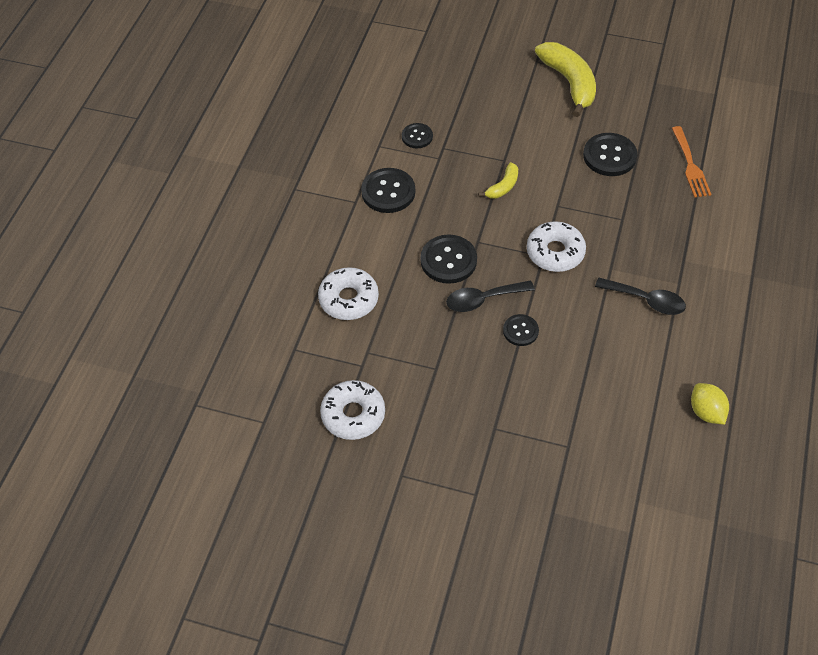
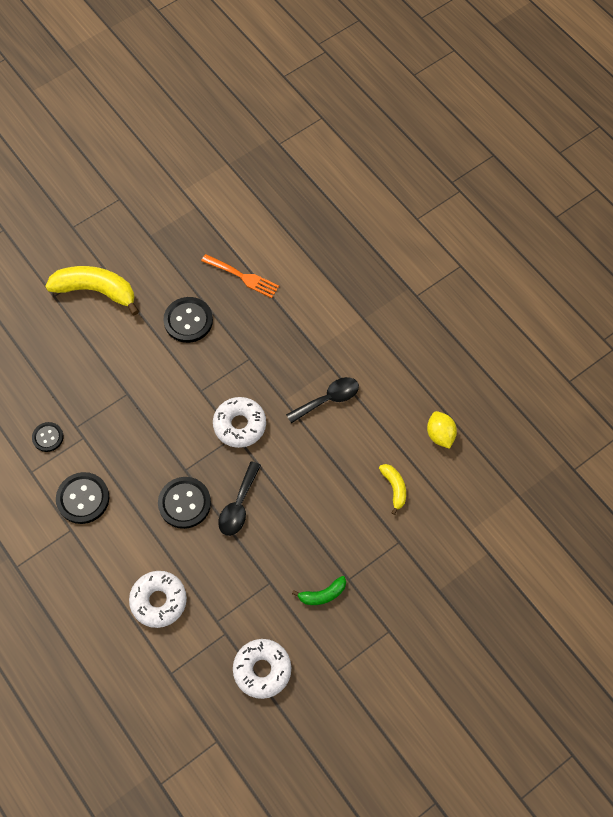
camera: 55 degrees left, 10 degrees up
(462, 416) = (322, 594): none -> green banana
(503, 186) = (151, 413): yellow banana -> yellow banana (394, 488)
(520, 331) = (285, 501): black button -> none
(706, 412) = (440, 435): yellow lemon -> yellow lemon turned 60 degrees clockwise

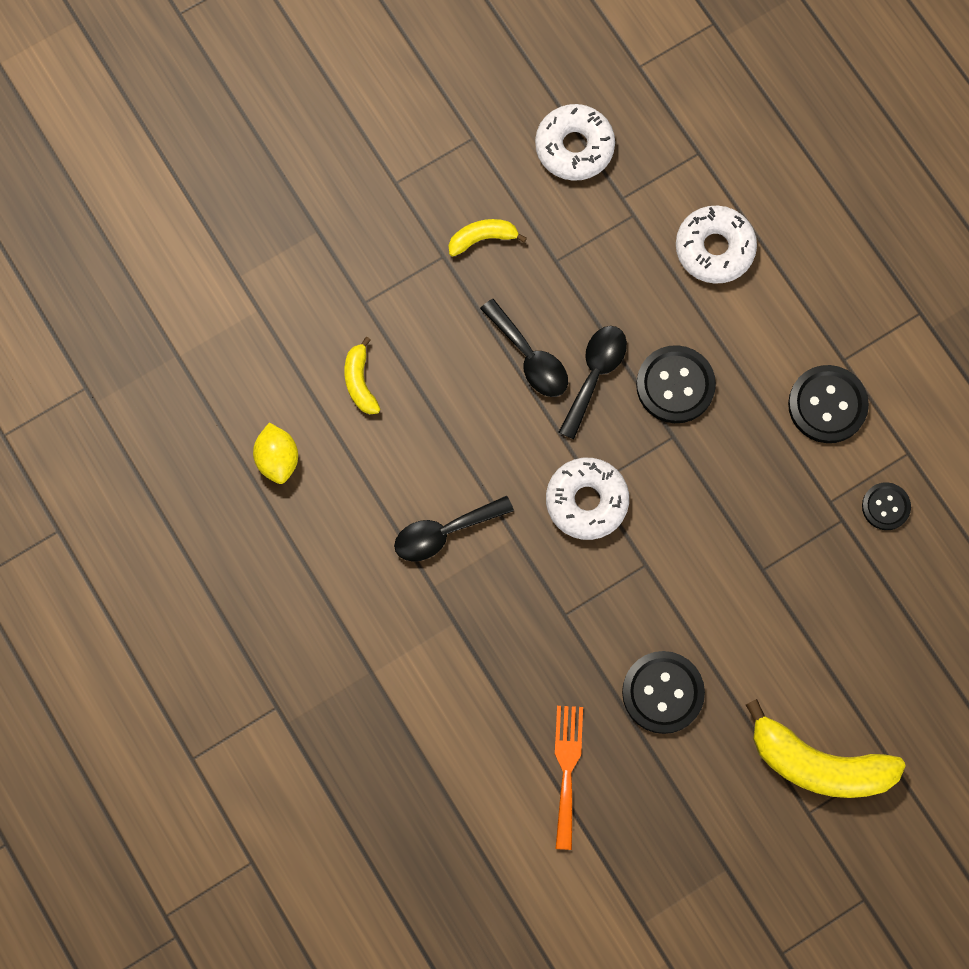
camera: 175 degrees left, 10 degrees up
(243, 277) = (567, 769): orange fork -> orange fork turned 60 degrees clockwise
(283, 513) = (529, 357): none -> black spoon
(322, 594) = (482, 238): green banana -> yellow banana

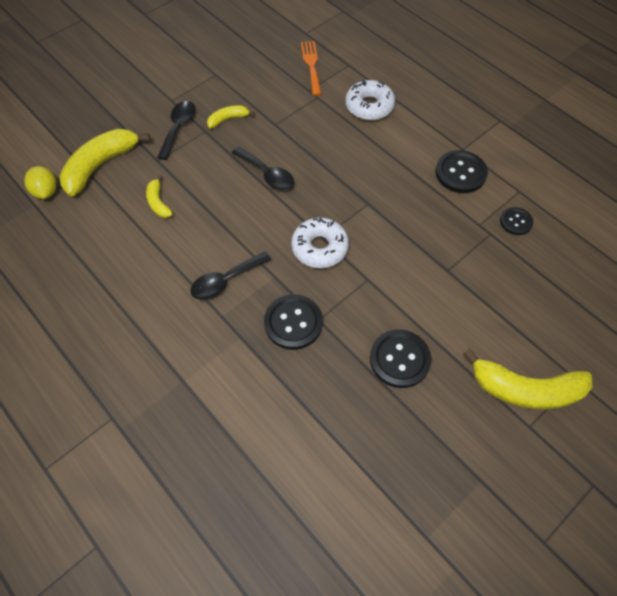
camera: 10 degrees left, 15 degrees down
(277, 298) = (100, 165): none -> yellow banana
(278, 459) = (105, 254): yellow lemon -> yellow lemon (46, 191)
(567, 769) = (341, 426): orange fork -> orange fork (311, 65)
(574, 147) = (276, 71): white donut -> none
(595, 375) = (310, 178): black spoon -> black spoon (178, 128)
(675, 385) = (363, 176): black button -> black button (293, 323)

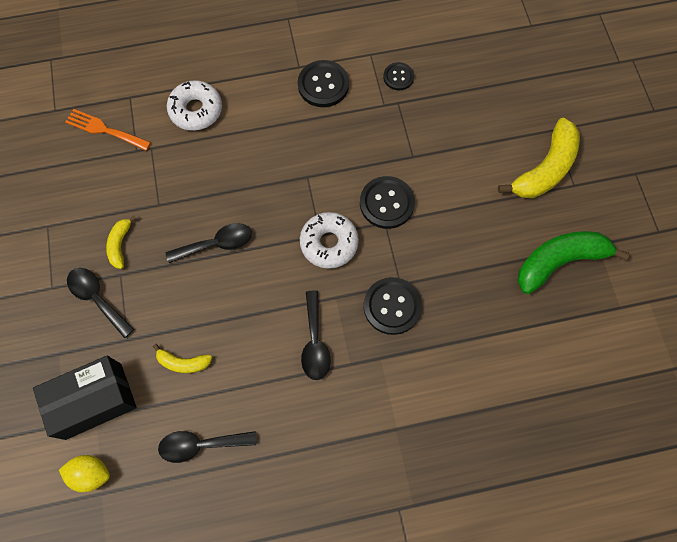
camera: 60 degrees left, 10 degrees up
(99, 246) = (201, 445): none -> black spoon
(100, 165) = (94, 401): yellow banana -> black box
(399, 359) = (472, 242): black button -> black button (386, 203)
(435, 450) = (559, 261): none -> green banana

